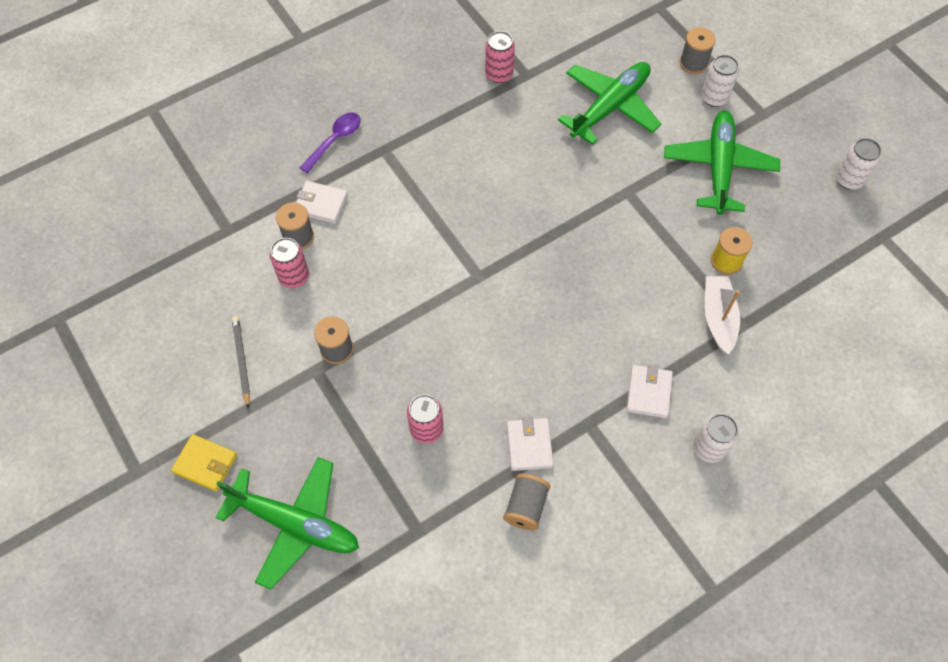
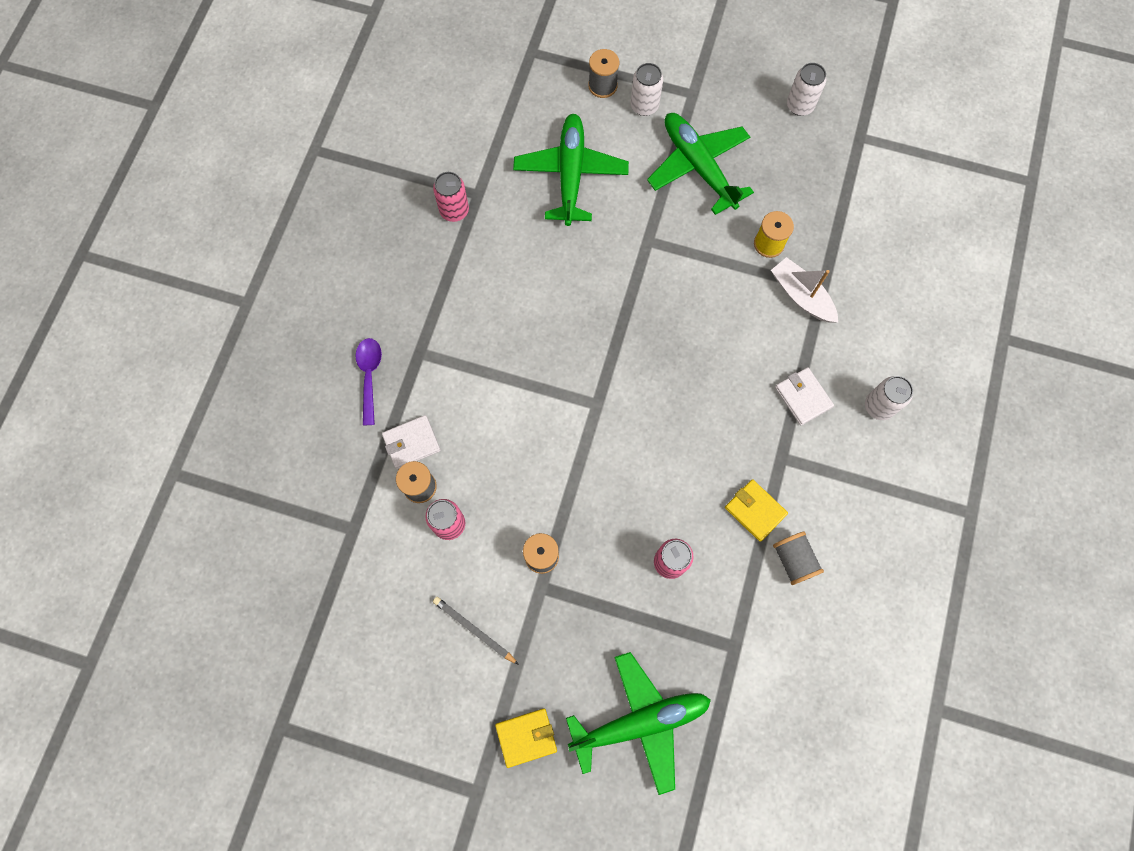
camera: 40 degrees left, 10 degrees up
(529, 445) = (755, 511): white wallet -> yellow wallet

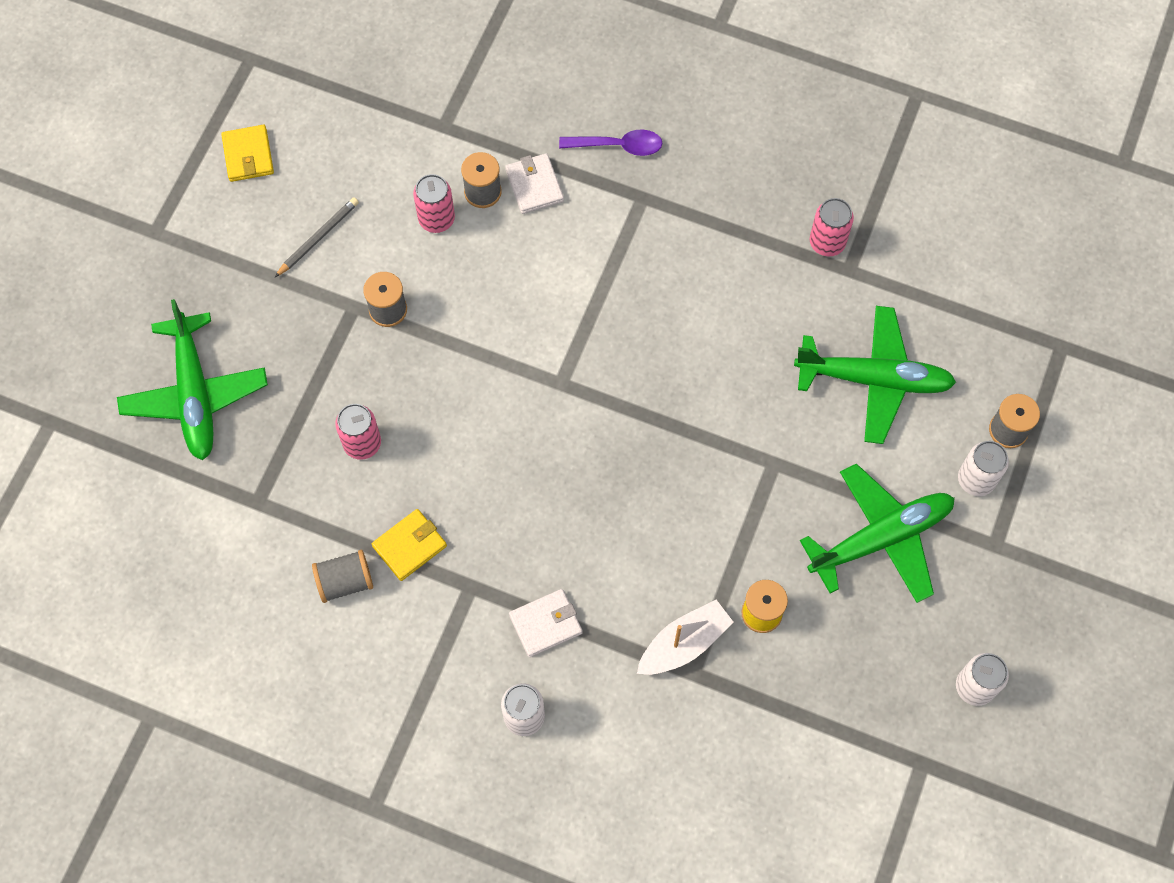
camera: 95 degrees right, 5 degrees down
(526, 737) = (200, 281): yellow wallet -> yellow wallet (248, 155)

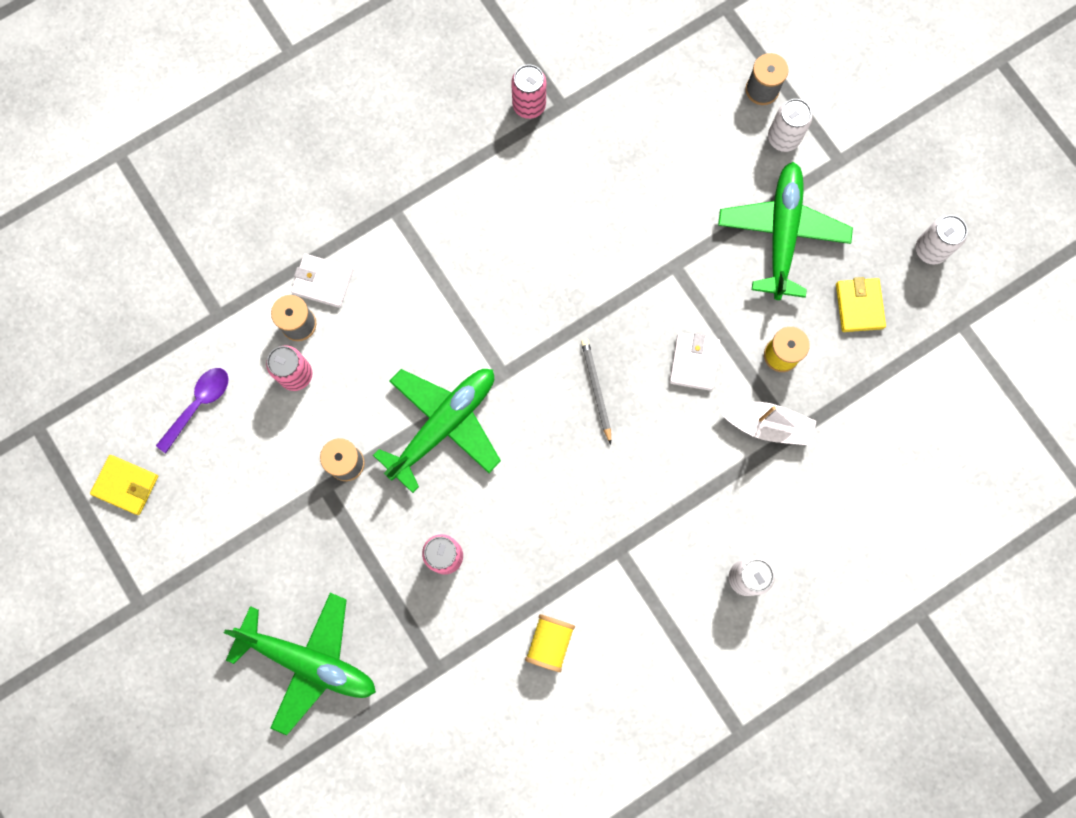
camera: 55 degrees left, 10 degrees up
(318, 238) = (243, 477): grey pencil -> grey pencil (596, 389)
(345, 581) = (549, 642): grey spool -> yellow spool
(409, 546) = (554, 574): yellow wallet -> yellow wallet (859, 306)
(545, 624) = (685, 514): white wallet -> white wallet (694, 362)
(618, 146) = (336, 197): purple spoon -> purple spoon (199, 404)
(684, 643) = (767, 425): white boat -> white boat turned 105 degrees clockwise
(874, 379) = (659, 151): green plane -> green plane (444, 425)

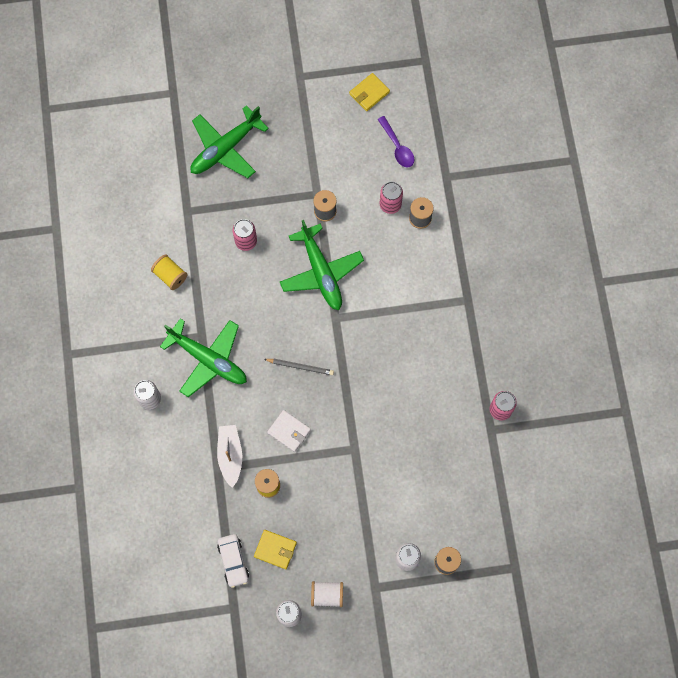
camera: 115 degrees right, 5 degrees down
(323, 282) = (440, 241): white wallet -> none
(767, 425) = (230, 455): white boat -> white boat turned 135 degrees clockwise
(782, 233) = (344, 525): green plane -> green plane (208, 359)
(880, 215) = (327, 595): none -> white spool
(903, 353) = (233, 561): none -> white car

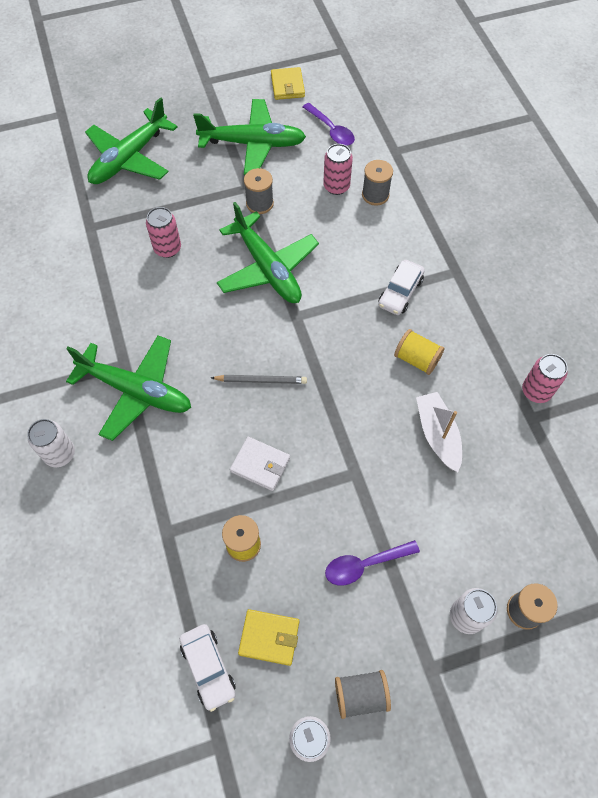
camera: 10 degrees left, 10 degrees down
(170, 275) = (75, 300): yellow spool -> yellow spool (416, 359)
(230, 455) = (182, 511): white boat -> white boat (437, 435)
(327, 595) = (360, 695): white spool -> grey spool
(329, 150) = (253, 144): none -> green plane
(347, 514) = (365, 564): none -> purple spoon
(369, 93) = (287, 86): yellow wallet -> yellow wallet turned 45 degrees counterclockwise
(419, 311) = (400, 292): none -> white car

